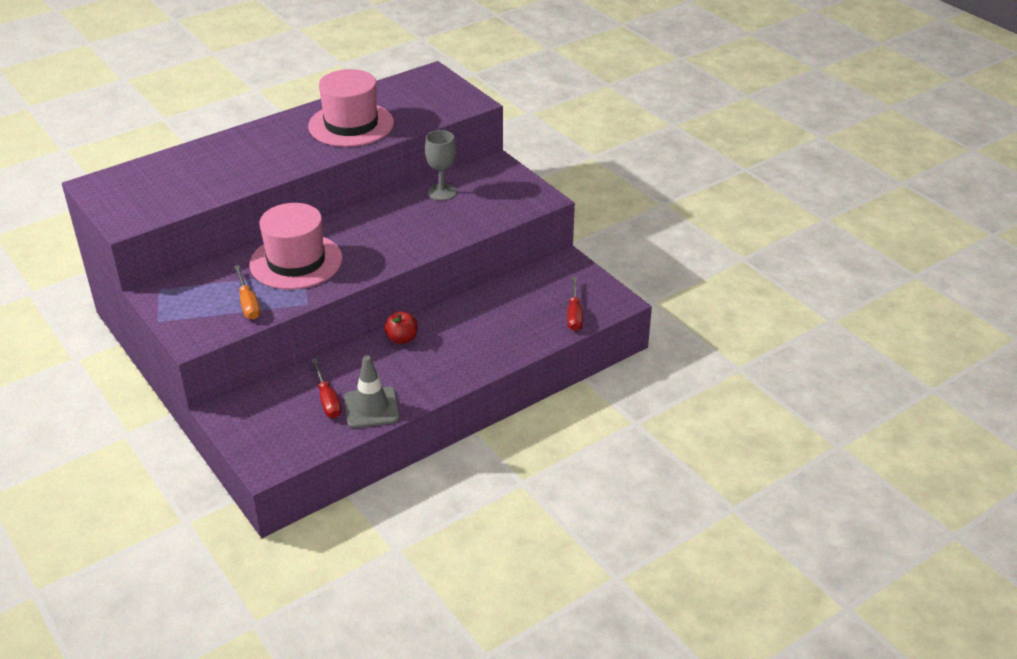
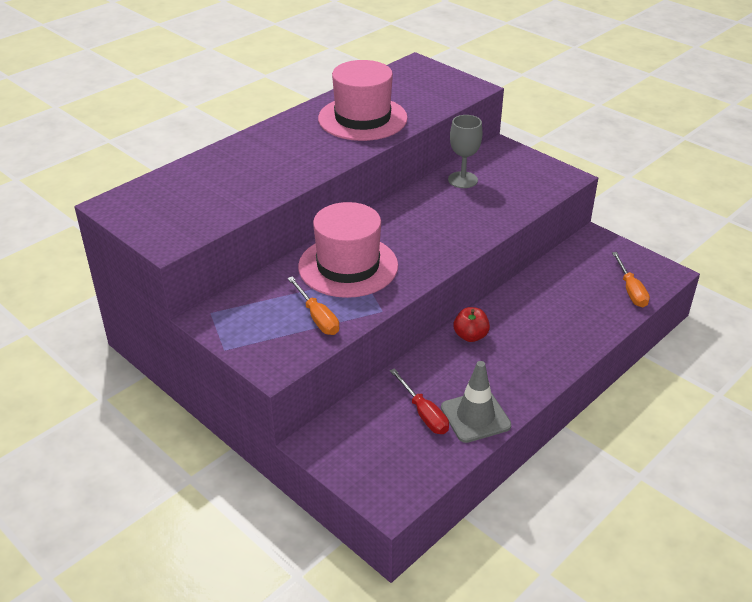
camera: 10 degrees left, 0 degrees up
(574, 314) = (630, 290): red screwdriver -> orange screwdriver

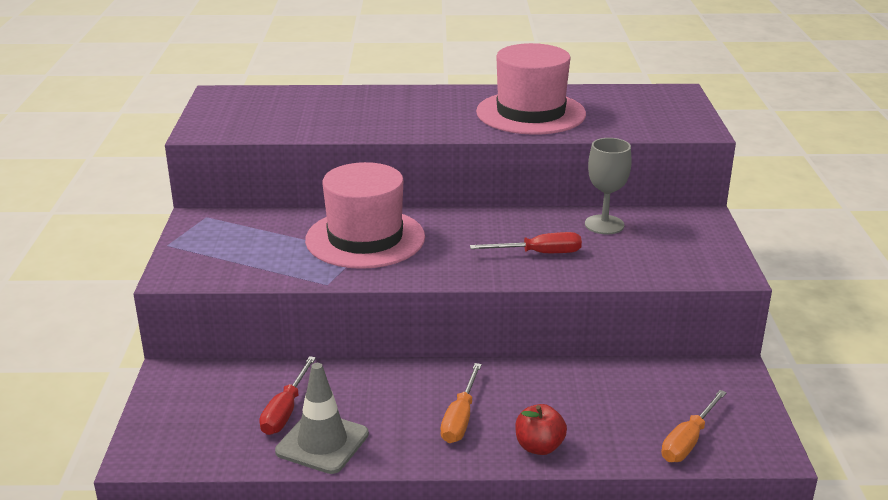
camera: 45 degrees right, 10 degrees down
(317, 317) = (269, 260): orange screwdriver -> orange screwdriver (460, 418)
(461, 219) = (539, 253): none -> red screwdriver
(470, 336) = (438, 378): red apple -> red apple (539, 447)

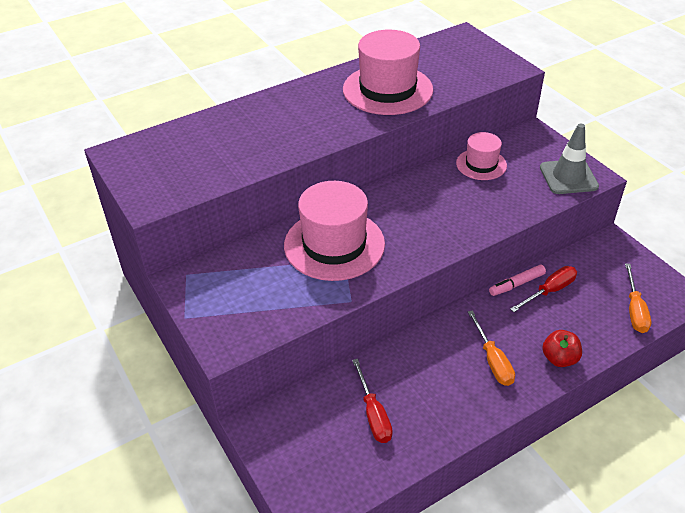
camera: 30 degrees left, 15 degrees up
(322, 443) = (425, 428): grey traffic cone -> grey traffic cone (568, 177)
(539, 253) = (466, 208): red screwdriver -> red screwdriver (549, 291)
(566, 366) = (516, 284): none -> pink marker
(604, 225) = (481, 164): grey goblet -> pink hat

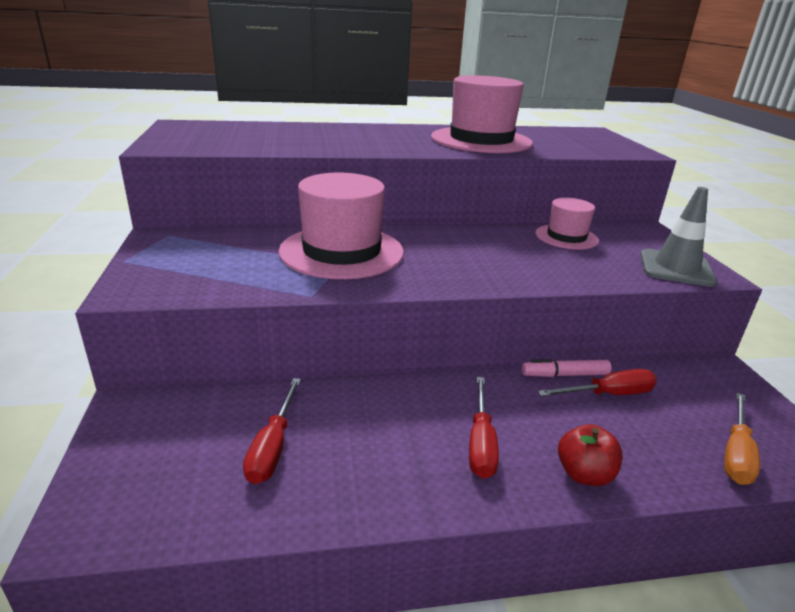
camera: 20 degrees right, 15 degrees down
(492, 360) = (480, 443): orange screwdriver -> red screwdriver

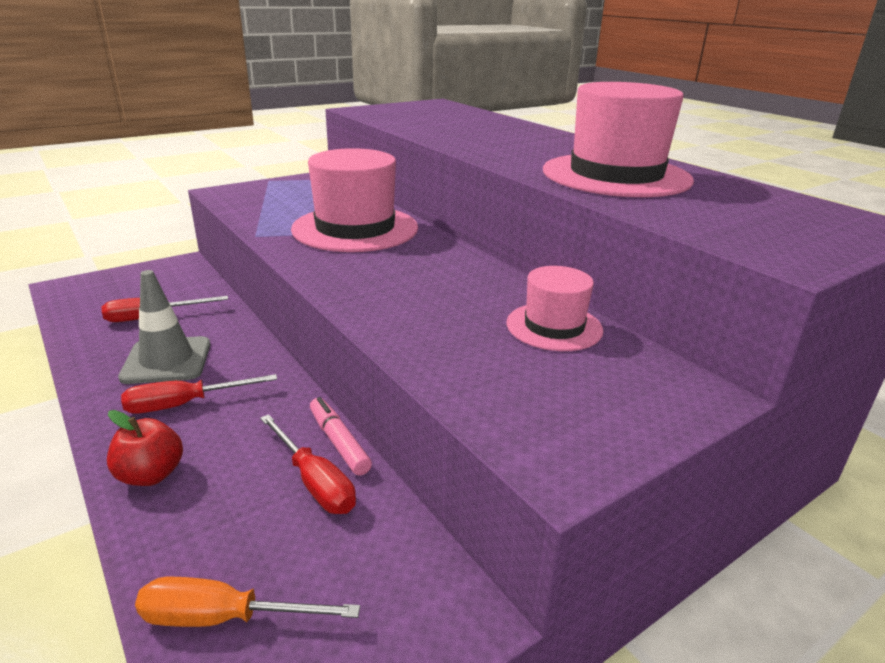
camera: 65 degrees right, 0 degrees up
(676, 268) = (543, 425): grey traffic cone -> grey traffic cone (167, 361)

